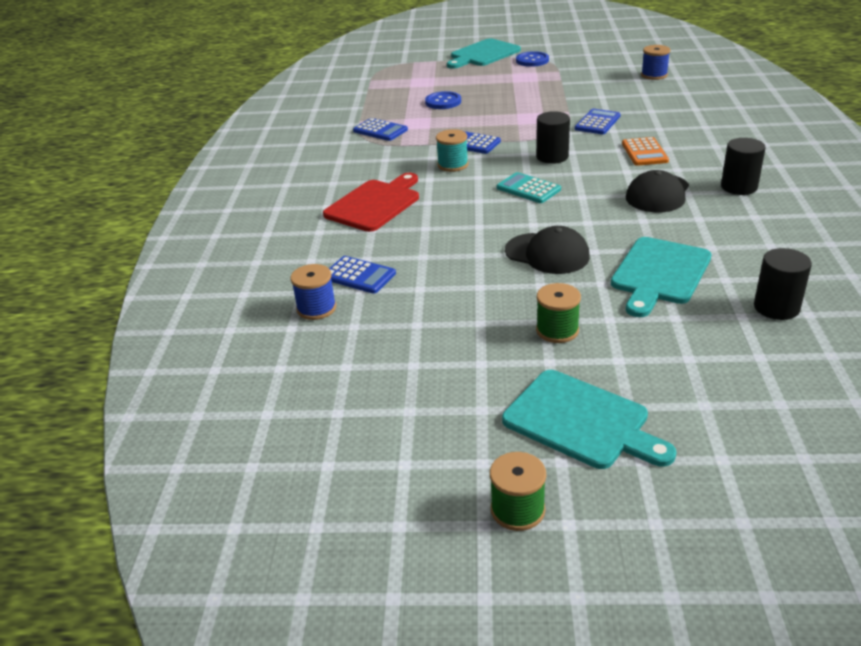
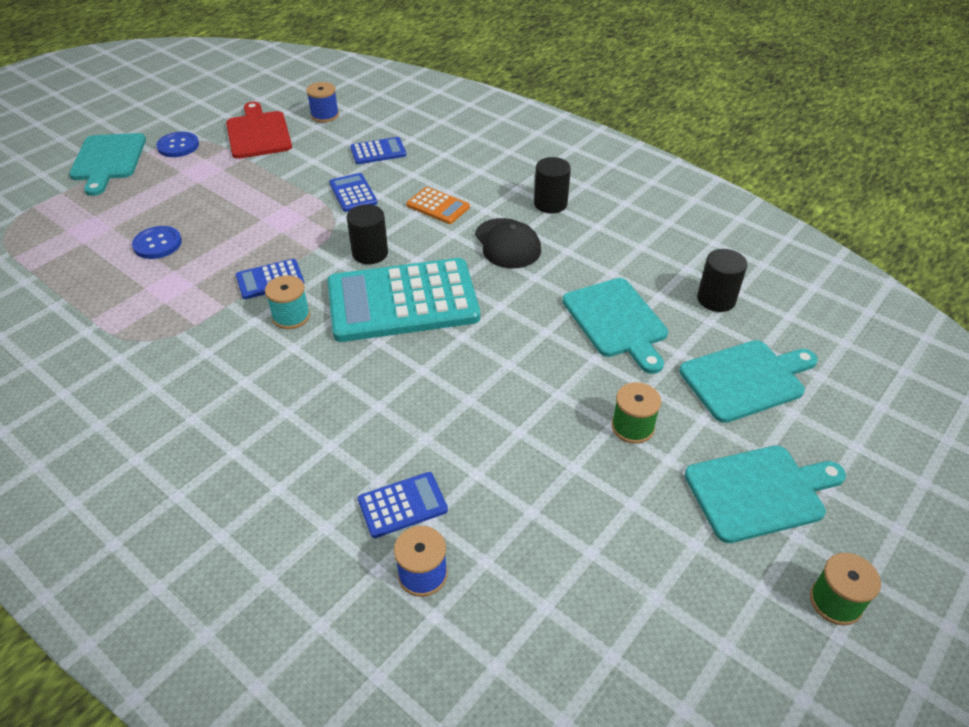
camera: 55 degrees left, 10 degrees up
(375, 204) = (284, 413): red cutting board -> red cutting board (258, 133)
(380, 130) = (140, 319): blue calculator -> blue calculator (378, 151)
(528, 189) = (402, 301): turquoise calculator -> turquoise calculator, size x2.26
(547, 254) = (518, 359): black cap -> none
(702, 363) = (746, 379): none -> turquoise cutting board

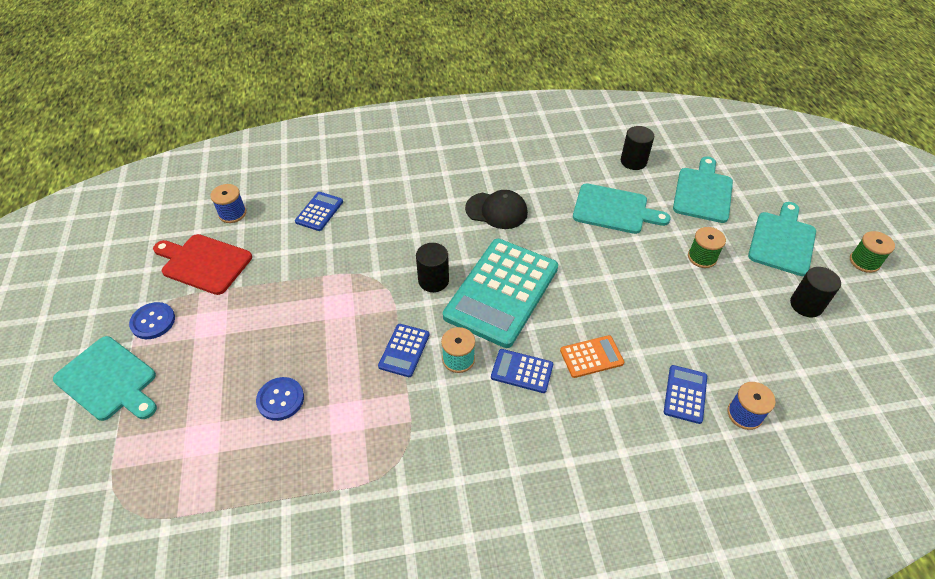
camera: 50 degrees left, 5 degrees up
(353, 193) = (353, 252): blue calculator -> blue calculator (522, 371)
(438, 206) = (420, 219): orange calculator -> orange calculator (591, 357)
(550, 204) = (478, 168): black cylinder -> black cylinder (806, 305)

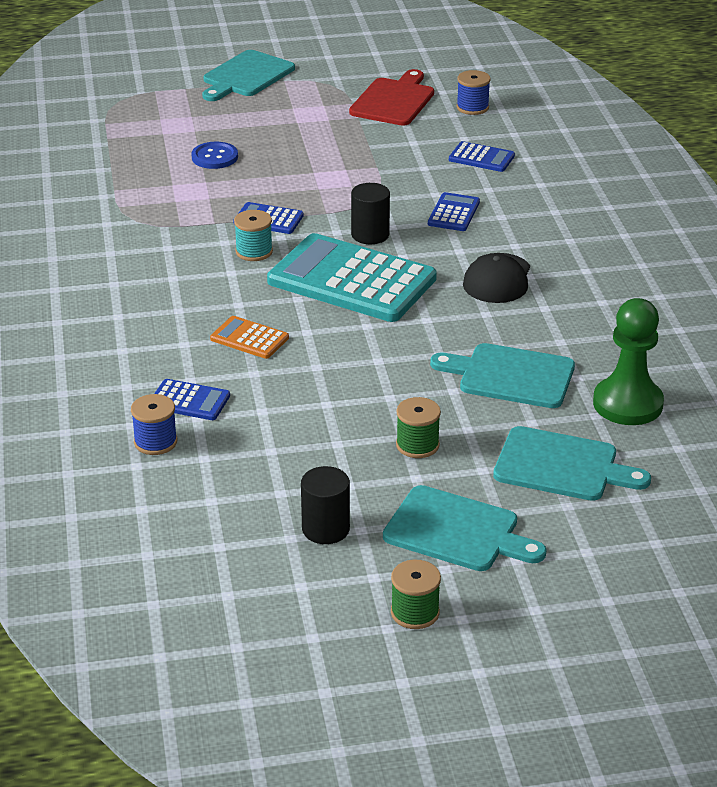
camera: 90 degrees right, 15 degrees down
(153, 321) = (314, 86): blue button -> none
(522, 371) = (234, 291): blue calculator -> blue calculator (453, 213)
(591, 357) = (249, 338): orange calculator -> orange calculator turned 135 degrees clockwise
(614, 210) = (510, 376): turquoise cutting board -> turquoise cutting board turned 90 degrees clockwise
(633, 161) = (627, 404): black cylinder -> green pawn

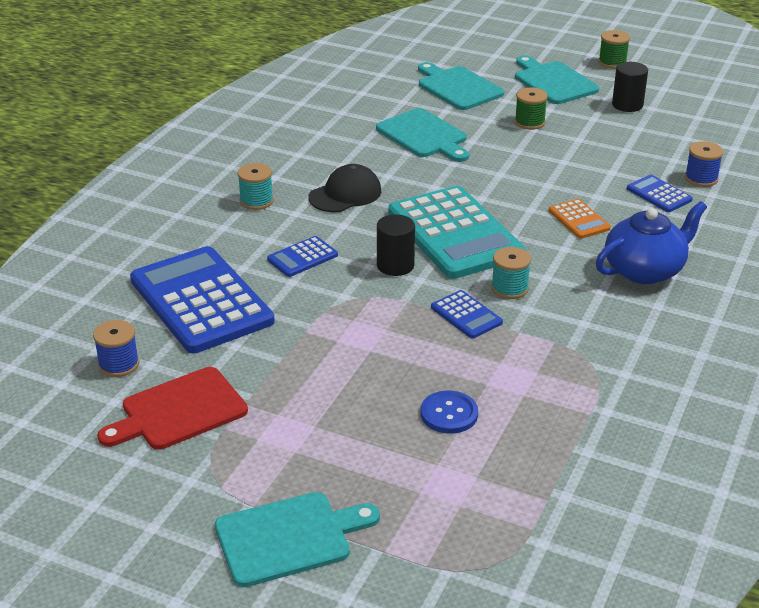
camera: 145 degrees left, 0 degrees up
(147, 311) = (645, 270): none -> blue teapot
(481, 158) = (201, 301): blue calculator -> blue calculator, size x2.26
(564, 242) = (256, 201): none -> turquoise spool
(627, 404) = (375, 100): green pawn -> none

